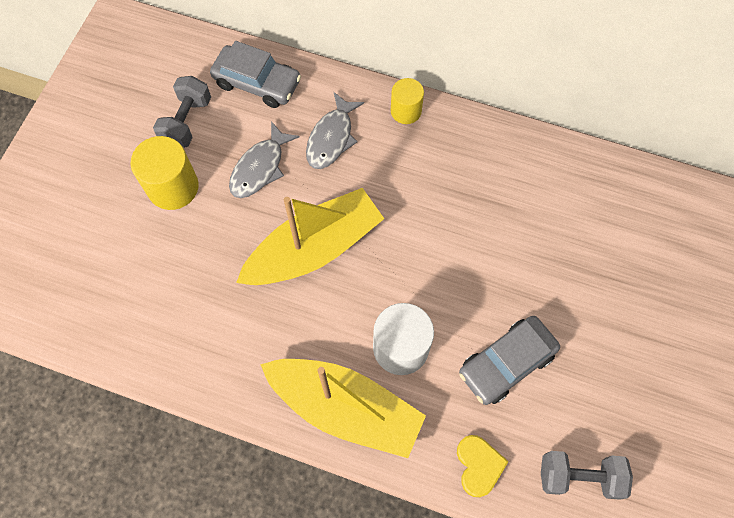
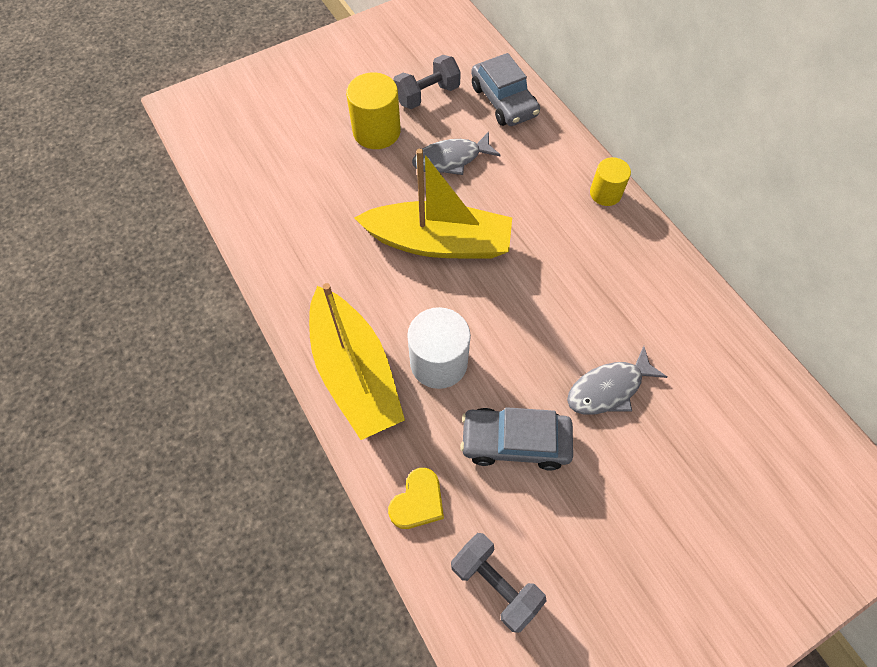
camera: 40 degrees right, 5 degrees down
(331, 138) = (525, 174): grey fish -> grey fish (608, 388)

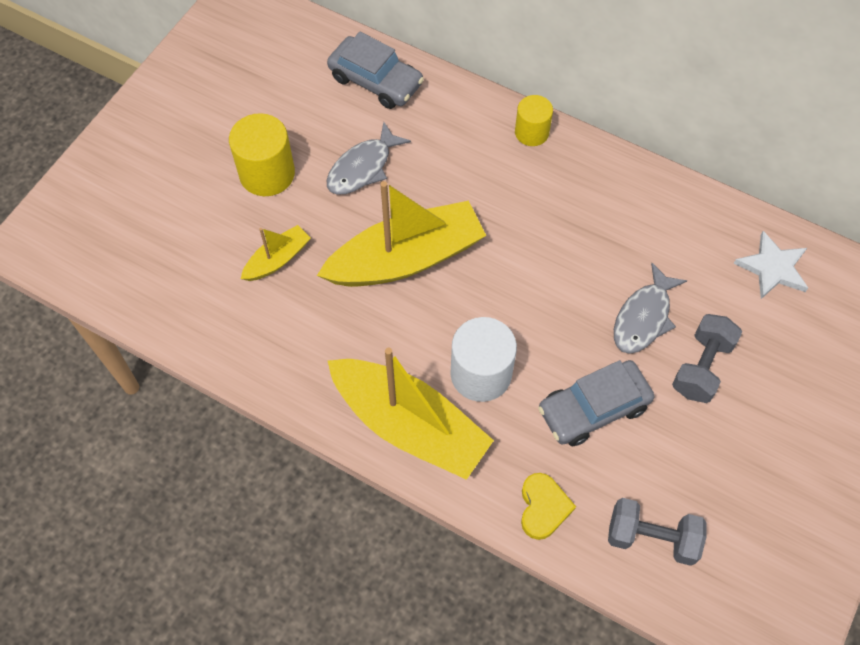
camera: 30 degrees left, 0 degrees up
(341, 196) = (277, 259): none -> yellow boat
(427, 95) = (293, 110): grey dumbbell -> grey dumbbell (701, 367)
(757, 407) = (772, 268): none -> white star

